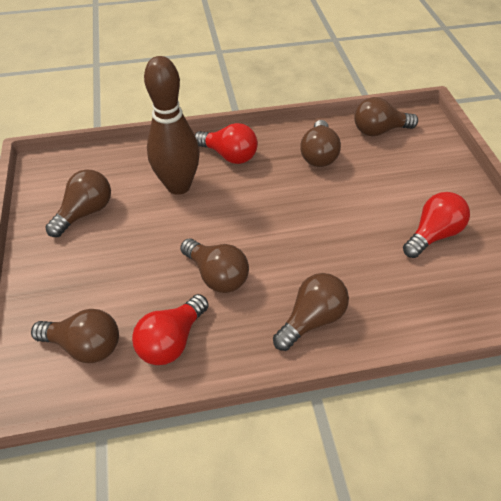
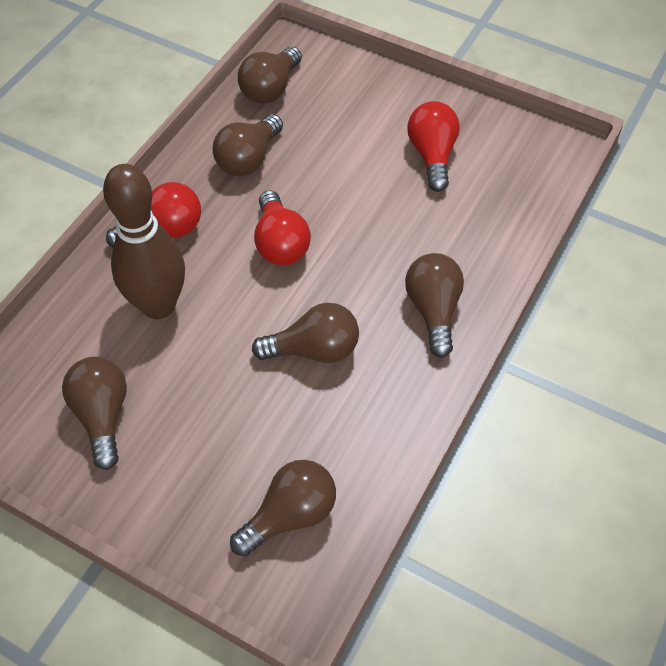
camera: 50 degrees left, 5 degrees up
(172, 340) = (354, 436): red light bulb -> red light bulb (280, 243)
(318, 155) = (248, 159): brown light bulb -> brown light bulb turned 75 degrees clockwise

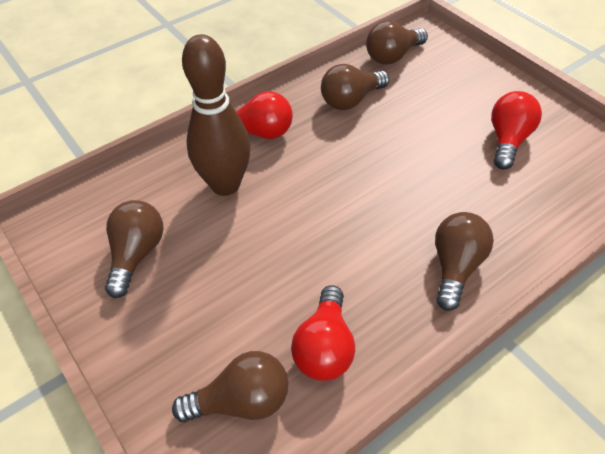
camera: 25 degrees right, 5 degrees down
(280, 243) = (345, 169): red light bulb -> red light bulb (324, 347)
(314, 350) = (333, 263): brown light bulb -> none

